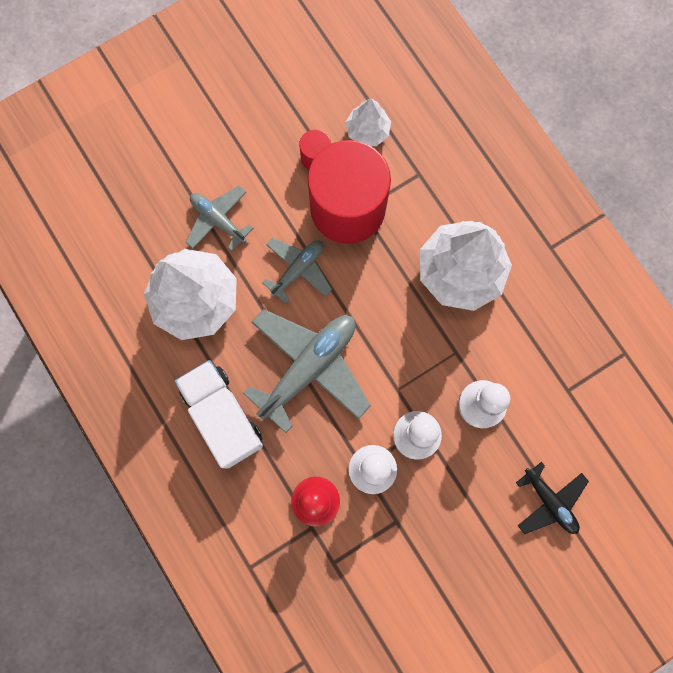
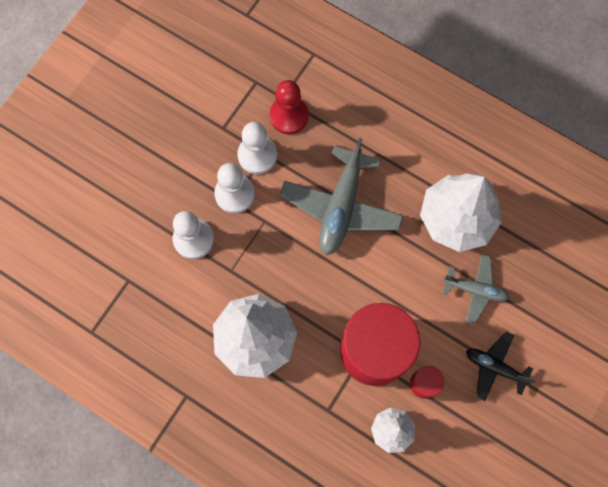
camera: 155 degrees right, 5 degrees down
(222, 416) = (387, 143): white truck -> none
(298, 270) = (388, 279): grey plane -> none
(549, 501) = (113, 191): black plane -> black plane (494, 367)

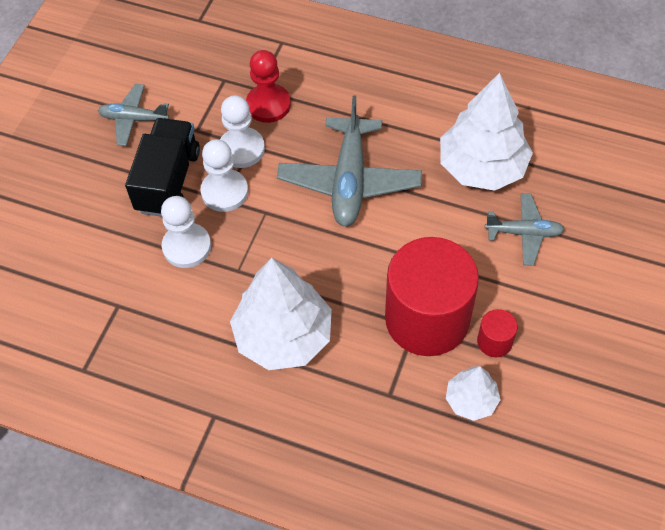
camera: 10 degrees left, 15 degrees down
(172, 105) = (134, 119): none -> grey plane
(190, 173) = (168, 181): none -> black truck
(494, 367) = (570, 307): black plane -> none

